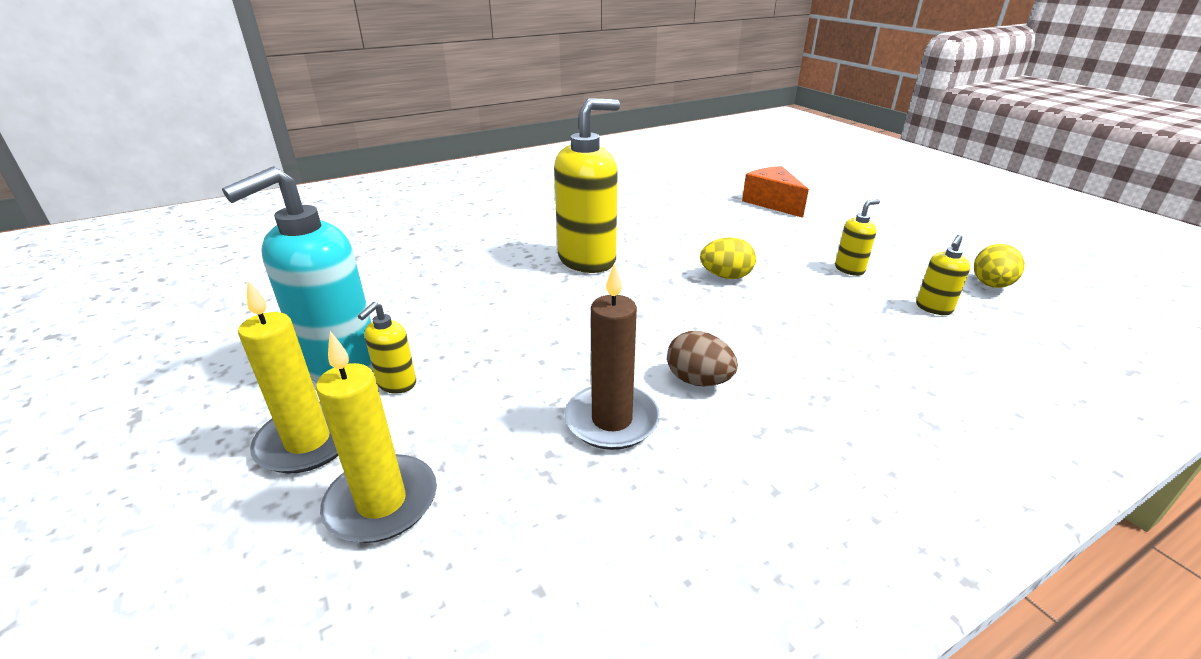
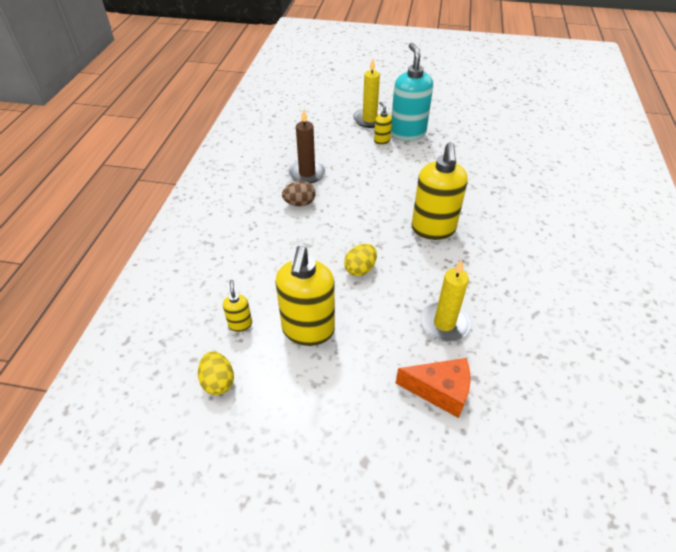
camera: 130 degrees right, 15 degrees up
(382, 502) = (328, 124): yellow candle -> yellow candle (444, 323)
(849, 269) = (308, 330): yellow soap dispenser -> yellow soap dispenser, size x2.19

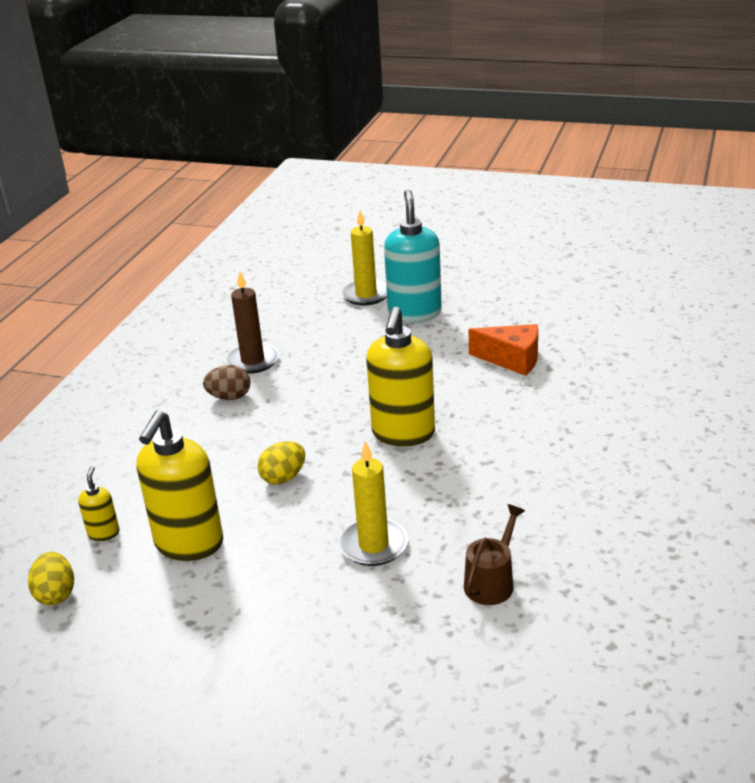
camera: 10 degrees right, 15 degrees down
(381, 141) = (373, 322): yellow soap dispenser -> none
(440, 391) = (337, 620): orange cheese -> orange cheese (512, 360)
(538, 350) = (492, 582): none -> brown watering can

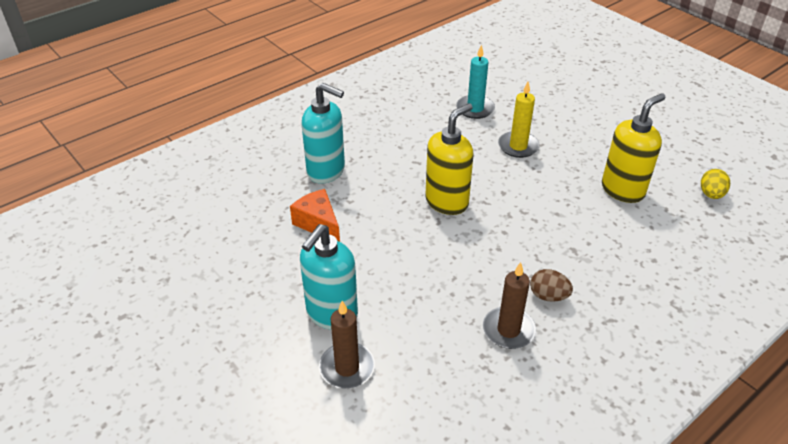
camera: 150 degrees left, 10 degrees up
(104, 533) = (676, 220): yellow soap dispenser -> none
(283, 477) = (544, 206): yellow egg -> none
(366, 295) = (347, 368): yellow candle -> brown candle
(492, 582) = (475, 109): brown watering can -> turquoise candle
(575, 405) = (326, 171): none -> turquoise soap dispenser

